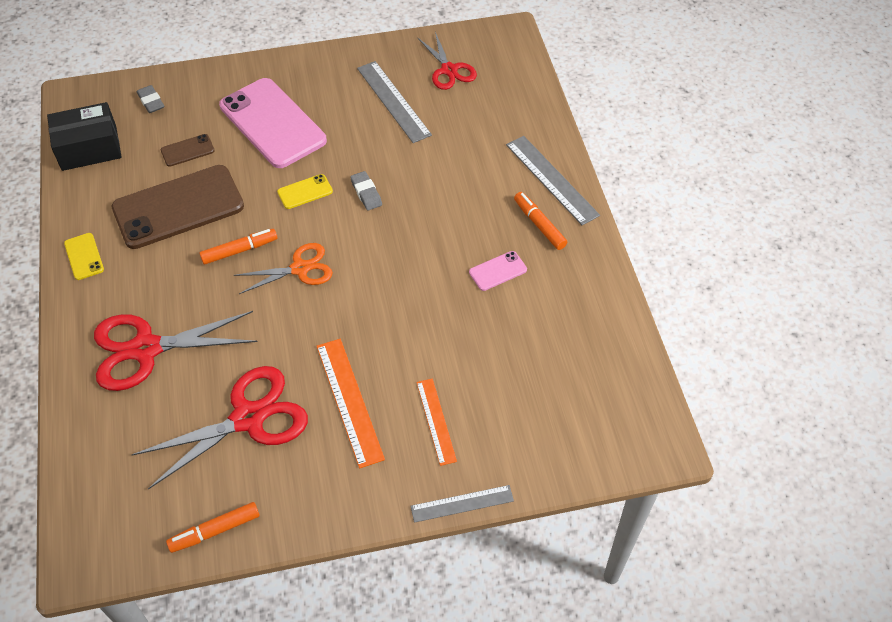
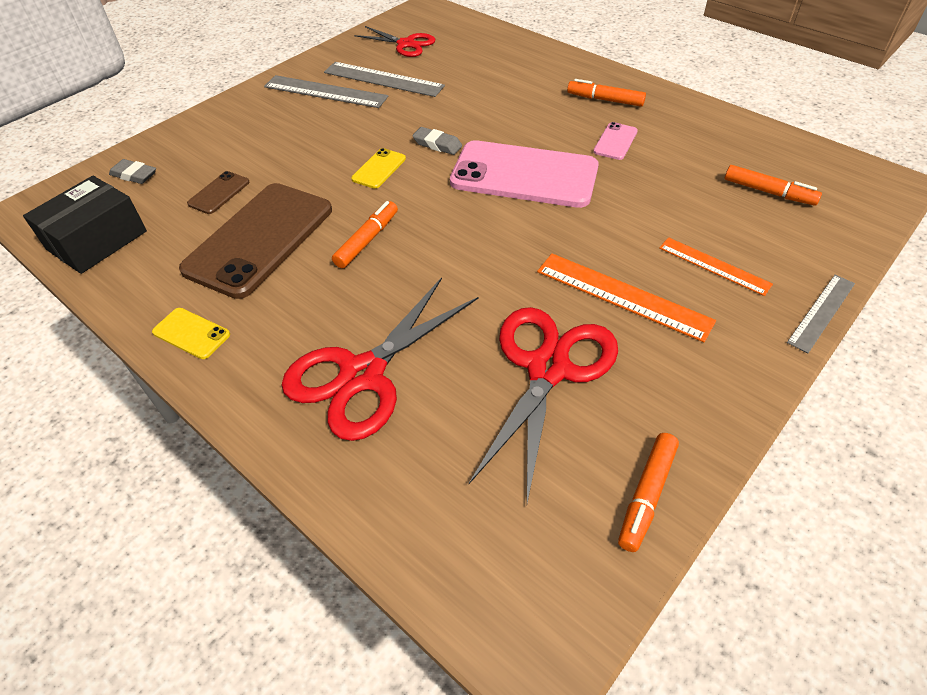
camera: 35 degrees left, 5 degrees down
(272, 123) = (287, 137): pink phone -> pink phone (524, 175)
(300, 268) = (445, 224): orange scissors -> none
(551, 179) = (575, 71): grey ruler -> grey ruler (325, 92)
(555, 390) = (768, 192): none -> orange marker

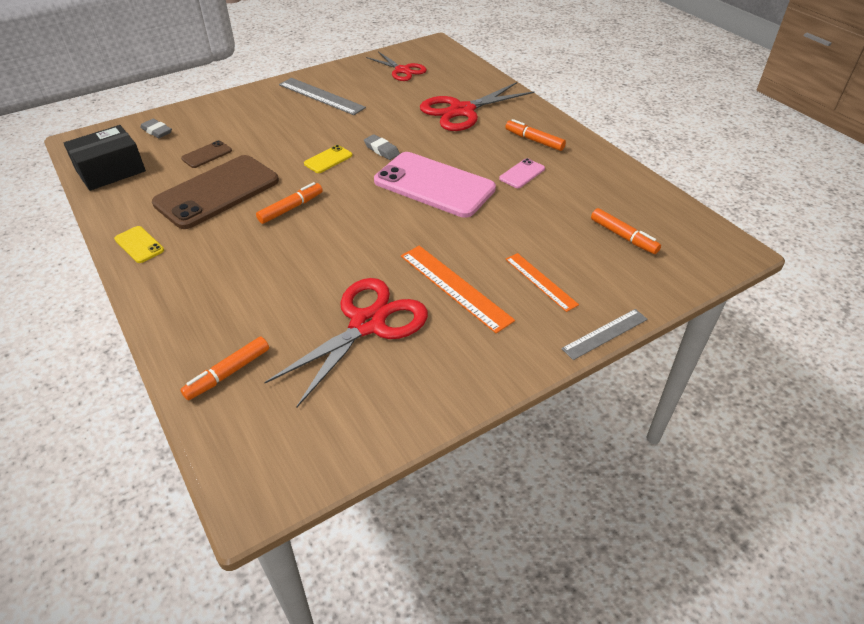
camera: 15 degrees right, 5 degrees down
(362, 375) = (236, 297): red scissors -> red scissors (462, 111)
(383, 79) = (369, 94): grey ruler -> none
(646, 495) = (386, 423): orange marker -> orange marker (228, 373)

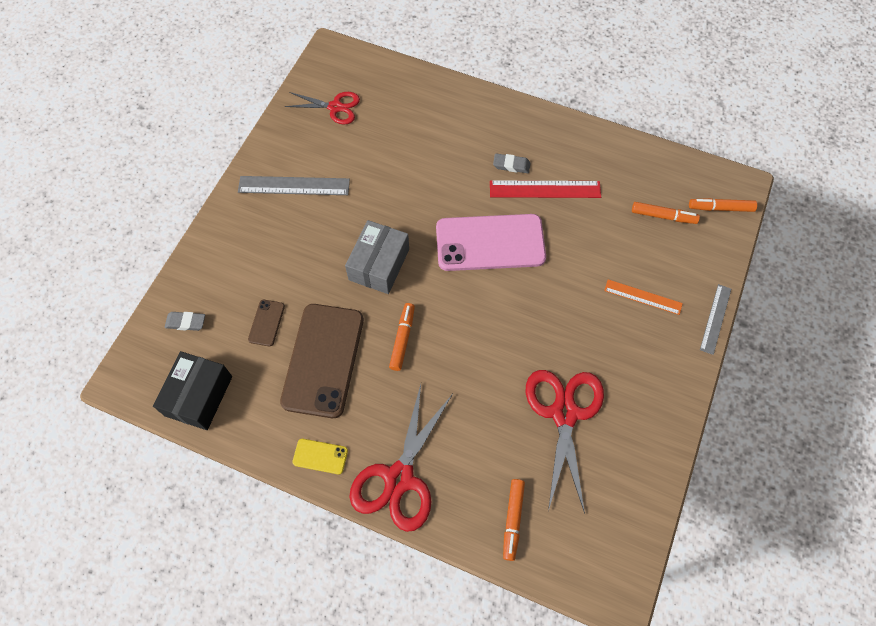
camera: 35 degrees left, 20 degrees up
(328, 159) = (379, 264): yellow phone -> grey box
(381, 150) = (412, 226): grey eraser -> grey eraser (511, 165)
(455, 287) = (592, 340): orange ruler -> none
(462, 111) = (436, 136): red scissors -> red scissors (399, 478)
(522, 174) = (545, 189): pink phone -> red ruler
(534, 140) = (523, 142): orange marker -> orange marker (720, 208)

